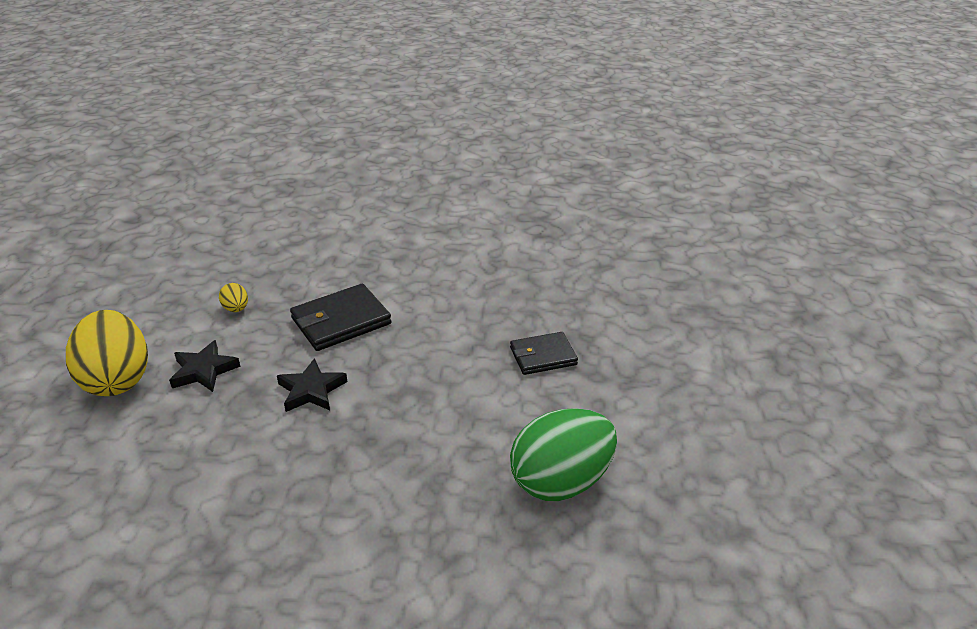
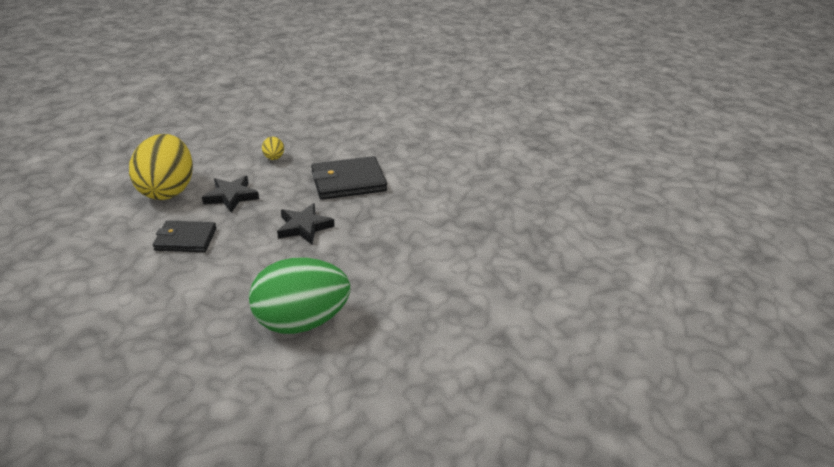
camera: 15 degrees right, 0 degrees up
(543, 356) = (501, 240): black wallet -> black wallet (185, 239)
(561, 481) = (478, 342): green egg -> green egg (302, 321)

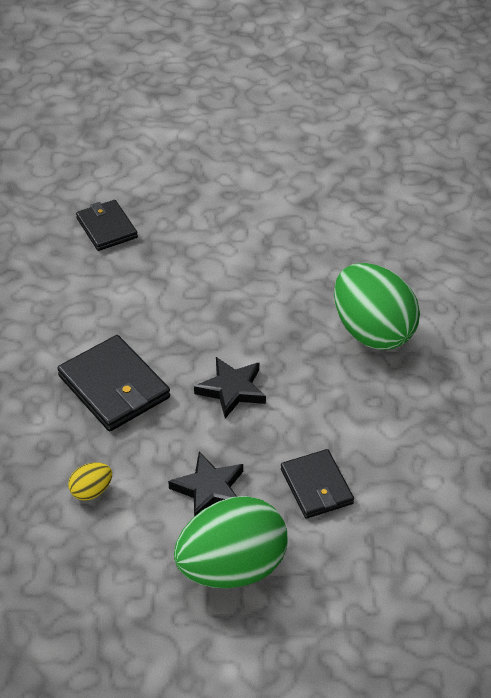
camera: 110 degrees left, 10 degrees up
(168, 190) = (232, 568): yellow egg -> green egg
(515, 212) = (106, 228): none -> black wallet

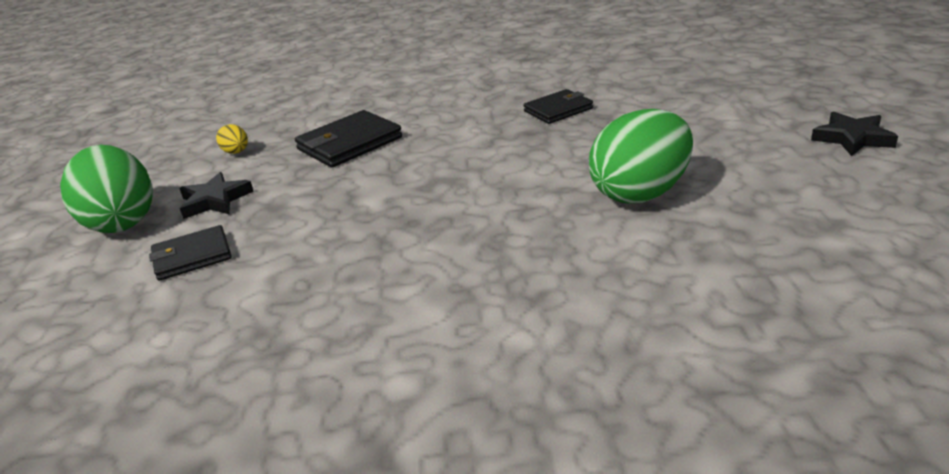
camera: 90 degrees right, 15 degrees down
(232, 390) = (336, 196): black star -> black star (852, 138)
(372, 331) = (417, 273): green egg -> green egg (640, 193)

